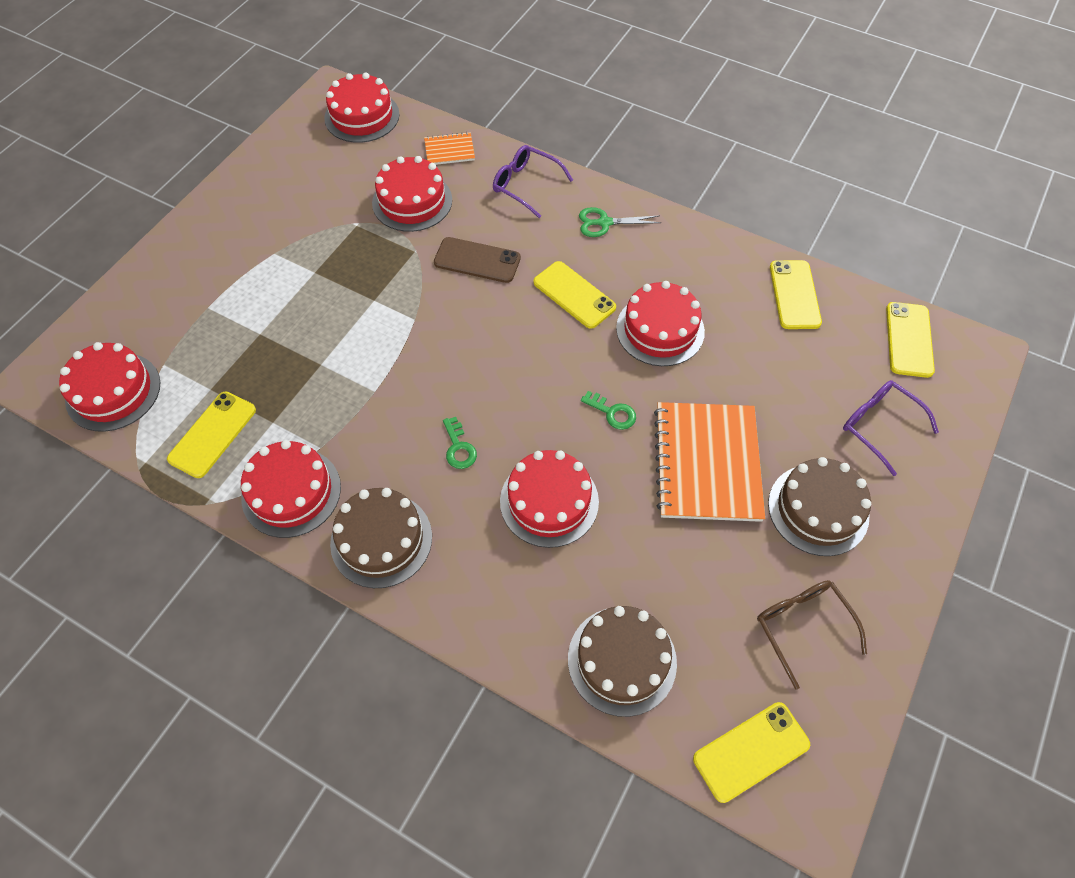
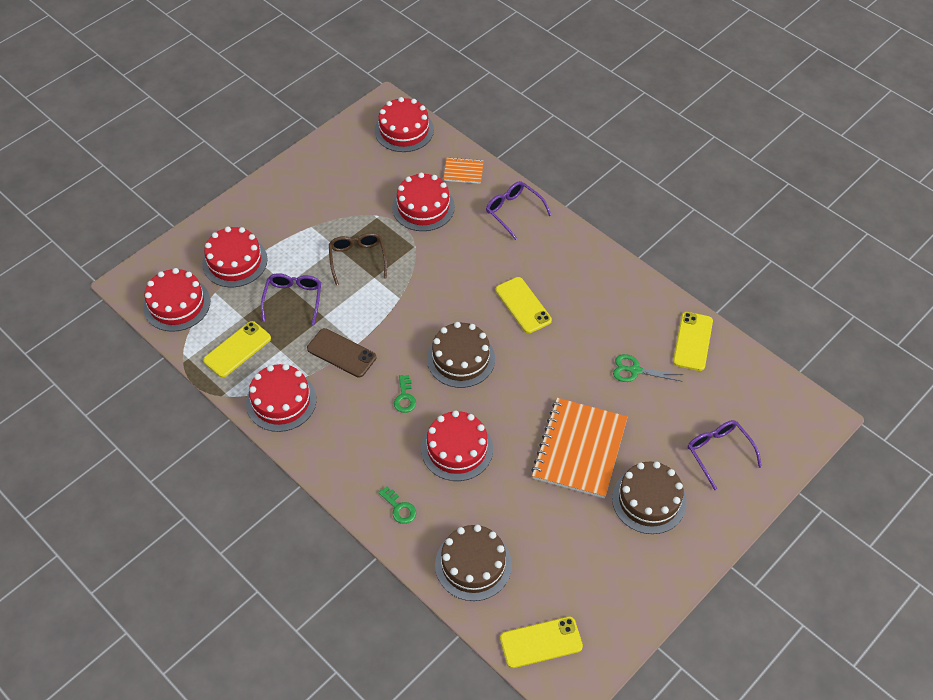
camera: 15 degrees right, 5 degrees down
(274, 351) = (293, 299): none -> purple glasses
(381, 539) = (333, 447): brown cake -> brown cake (461, 358)
(477, 260) = (458, 263): brown phone -> brown phone (341, 353)
(604, 223) = (564, 254): green scissors -> green scissors (635, 370)
(612, 413) = (522, 398): green key -> green key (399, 508)
(660, 329) = (579, 345): red cake -> red cake (235, 261)
(802, 626) = (606, 574): brown glasses -> brown glasses (357, 259)
(909, 339) = (769, 395): yellow phone -> none

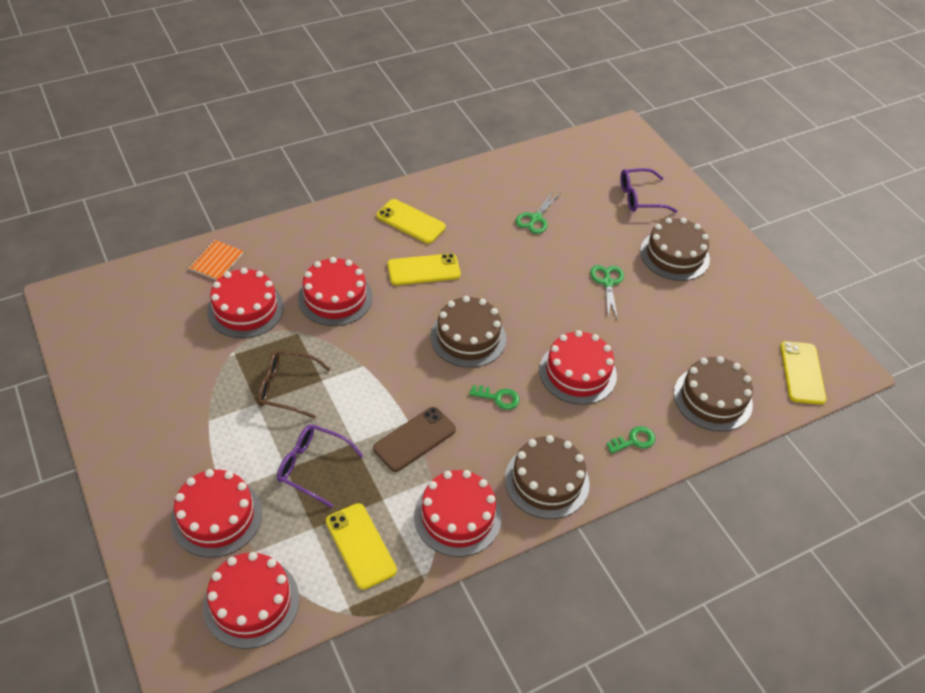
camera: 75 degrees left, 5 degrees down
(334, 452) = (547, 481): none -> brown cake
(404, 130) = (117, 293): red cake -> red cake (335, 297)
(513, 211) = (298, 239): purple glasses -> none
(579, 449) = (607, 283): orange notebook -> green scissors
(692, 341) = (519, 173): yellow phone -> yellow phone (410, 221)

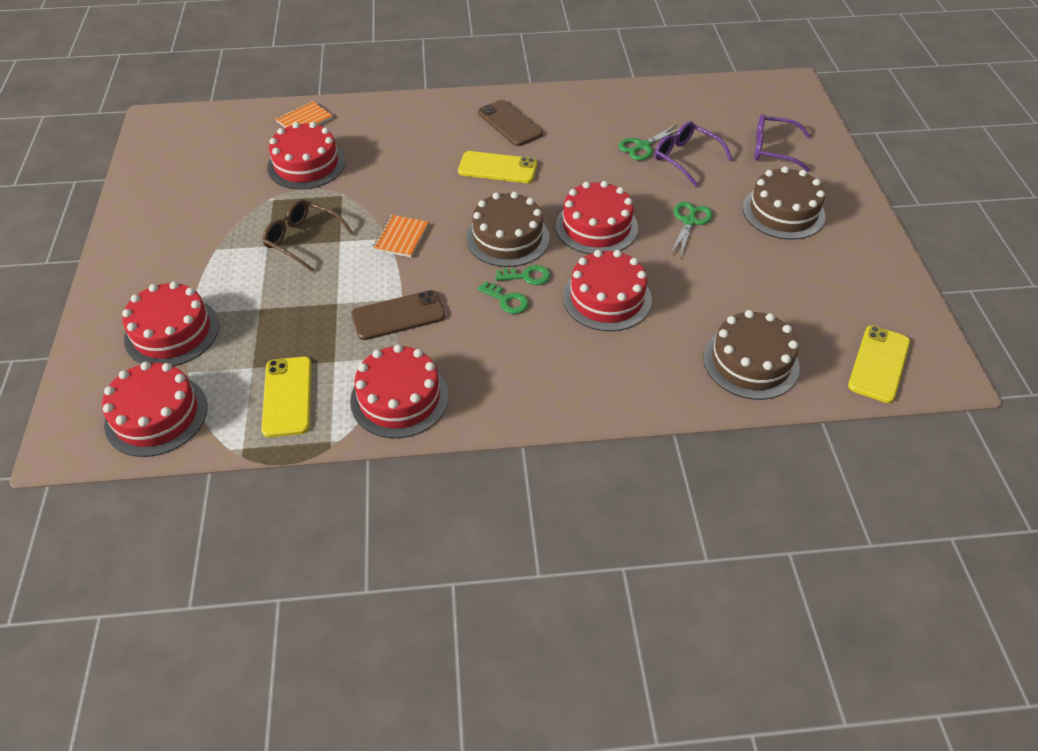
camera: 25 degrees right, 0 degrees up
(312, 467) = (285, 314): purple glasses -> purple glasses (685, 158)
(335, 297) = (396, 173): red cake -> red cake (596, 226)
(375, 362) = (401, 237): none -> orange notebook
(410, 221) = (509, 123): yellow phone -> brown phone
(547, 481) = (513, 391): brown cake -> none
(634, 440) = (633, 379): green key -> green key (527, 276)

